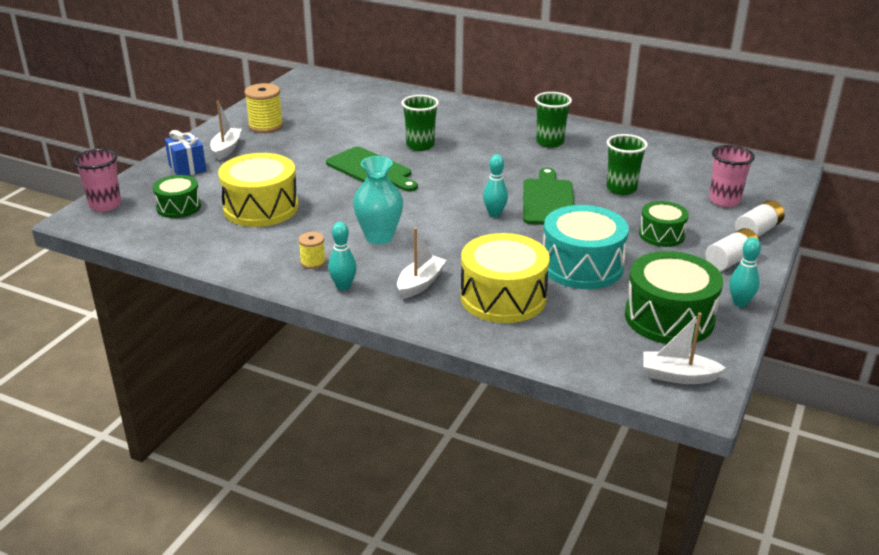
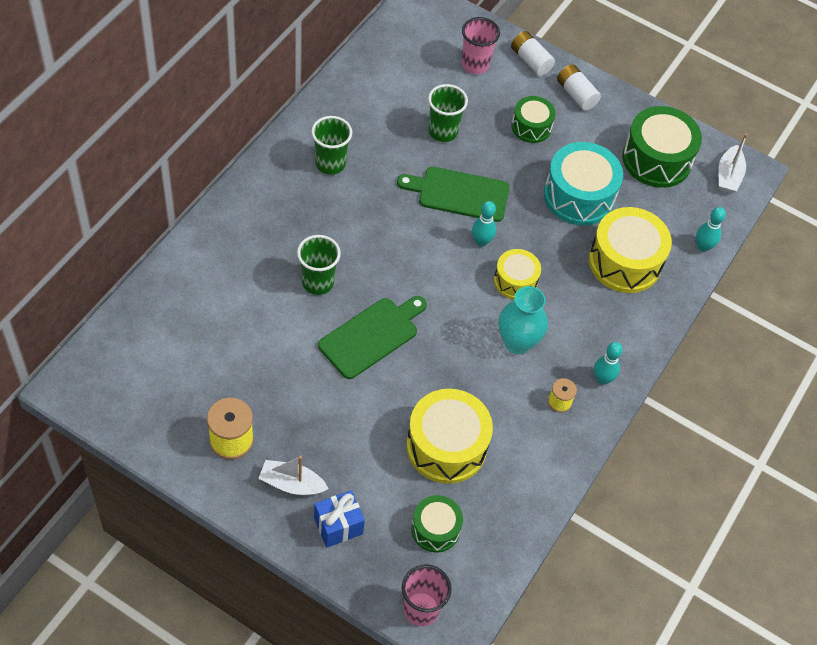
camera: 90 degrees left, 25 degrees up
(420, 283) = (600, 319): white boat -> none
(453, 233) = (515, 281): none -> yellow drum
(740, 303) = (638, 109): turquoise bowling pin -> turquoise bowling pin (703, 247)

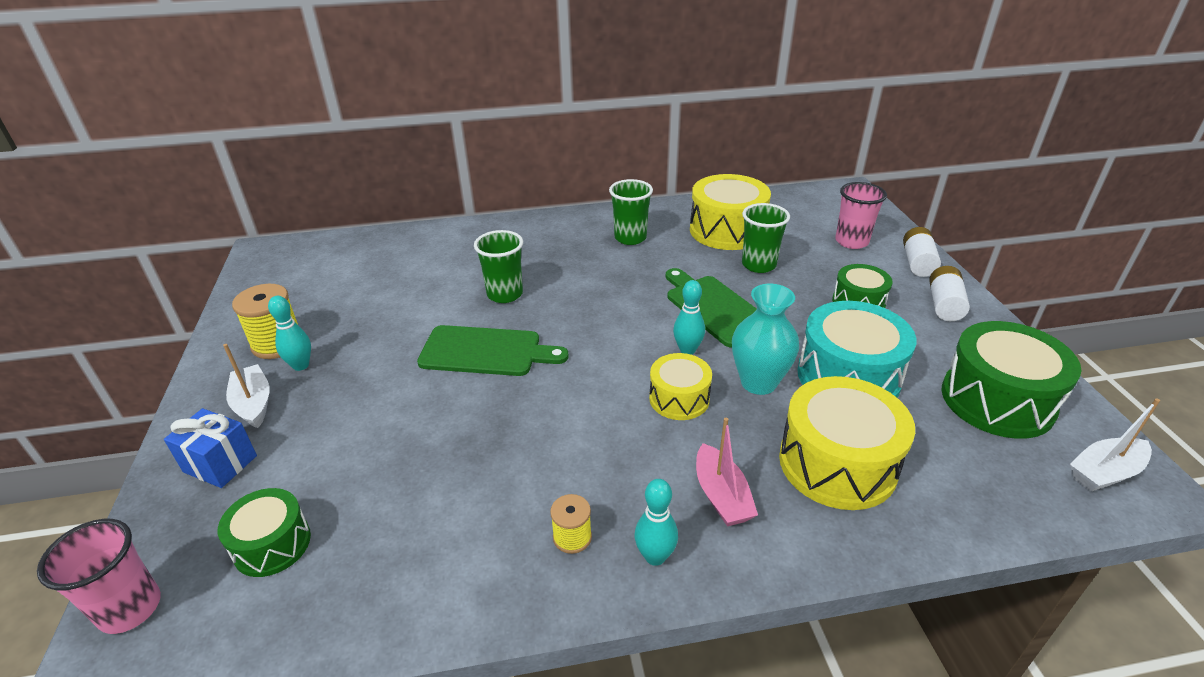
camera: 55 degrees right, 20 degrees down
(446, 446) = (403, 480): yellow drum -> yellow drum (727, 230)
(517, 342) = (606, 448): turquoise vase -> turquoise vase (758, 382)
(596, 324) = (721, 496): none -> pink boat
(703, 247) = (980, 520): turquoise bowling pin -> turquoise bowling pin (301, 365)

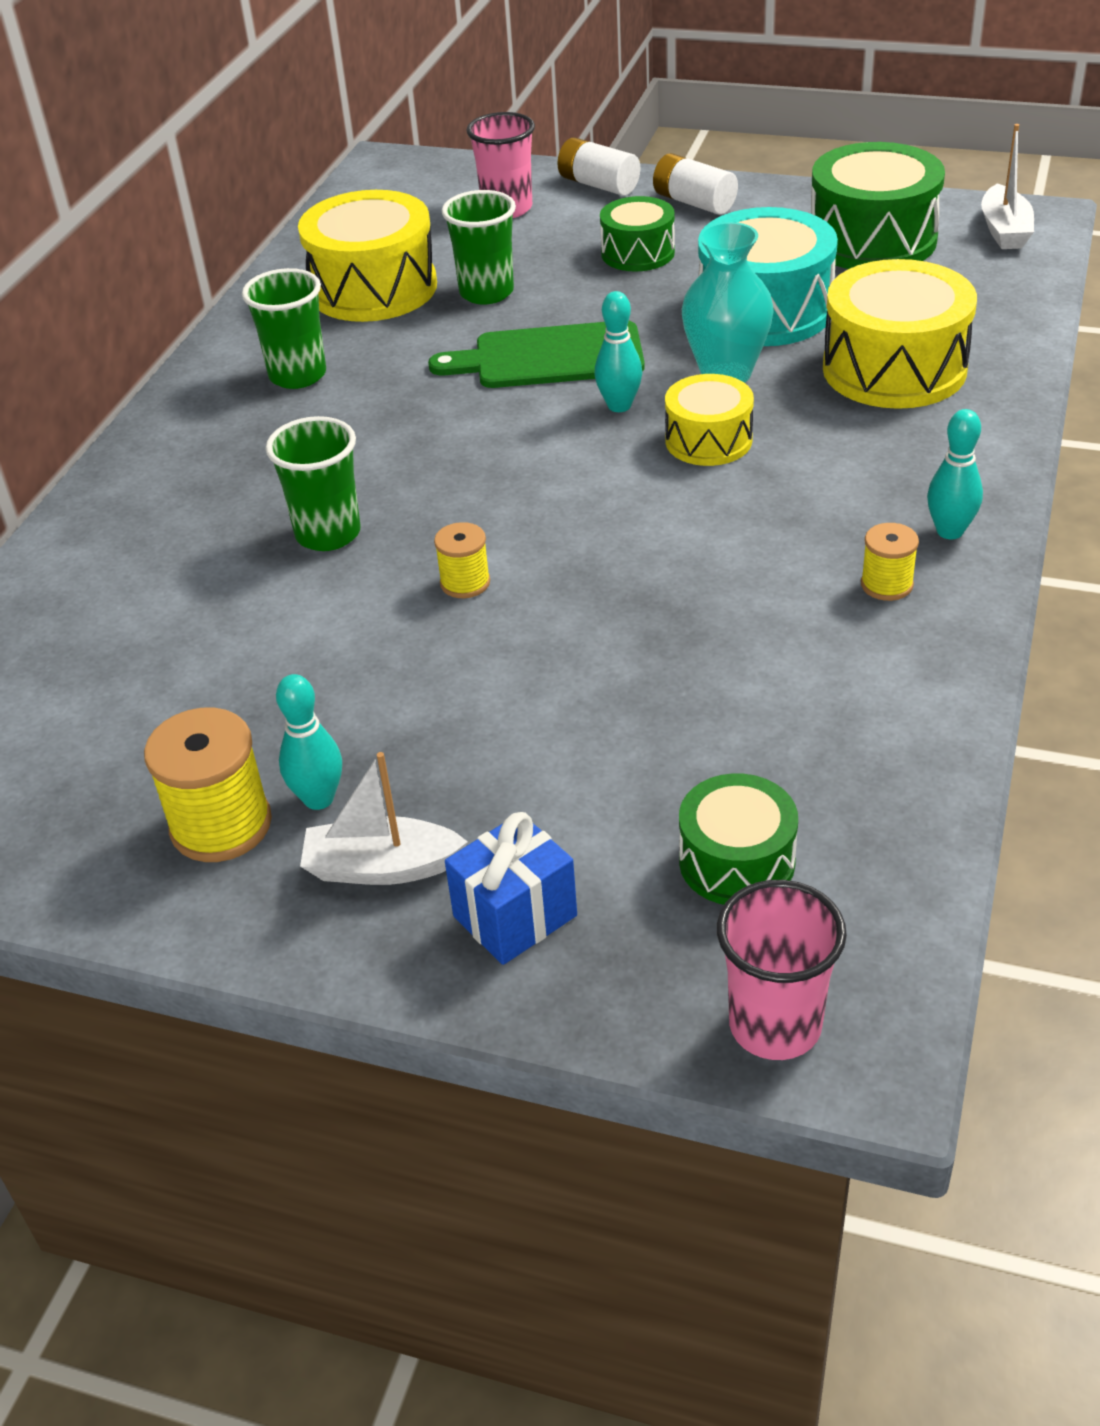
camera: 60 degrees left, 5 degrees up
(486, 351) = (465, 583): green cutting board -> yellow spool
(721, 496) = (891, 460): pink boat -> none

